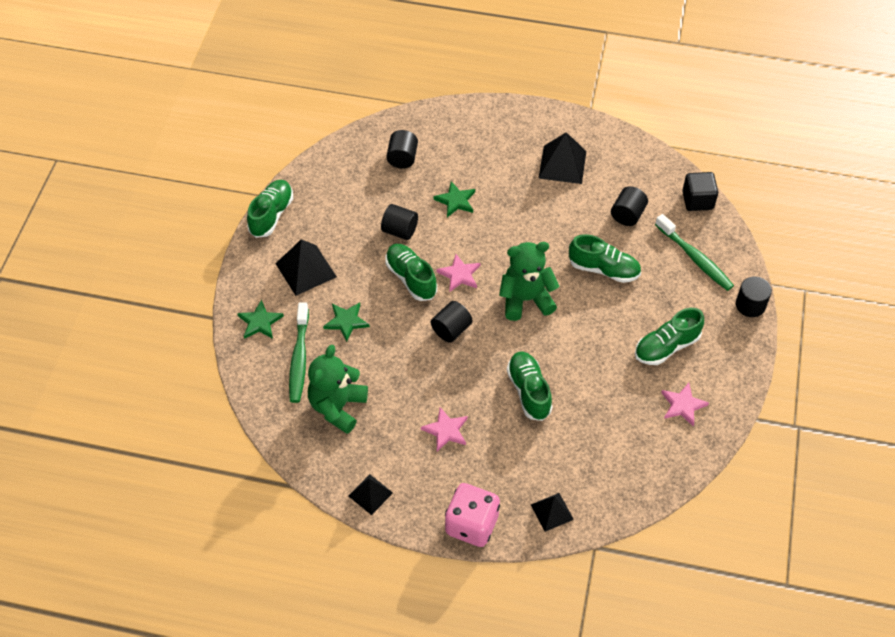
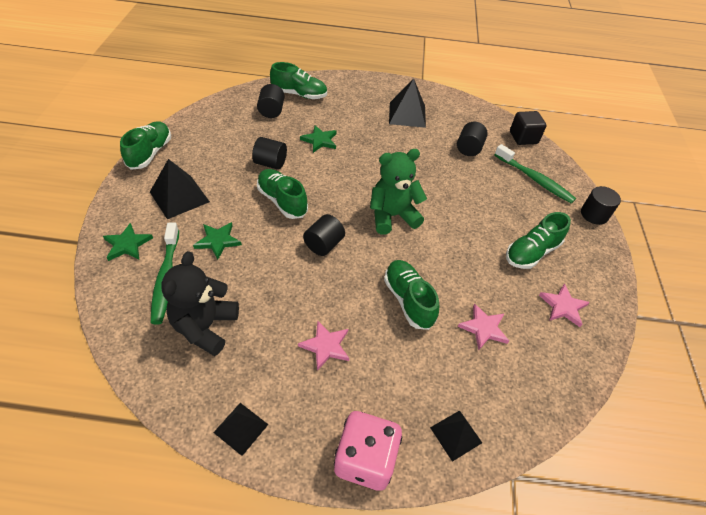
camera: 10 degrees left, 5 degrees down
(337, 407) = (205, 327): green teddy bear -> black teddy bear
(459, 274) = (328, 197): pink star -> pink star (483, 328)
(603, 269) = (458, 189): green shoe -> green shoe (299, 94)

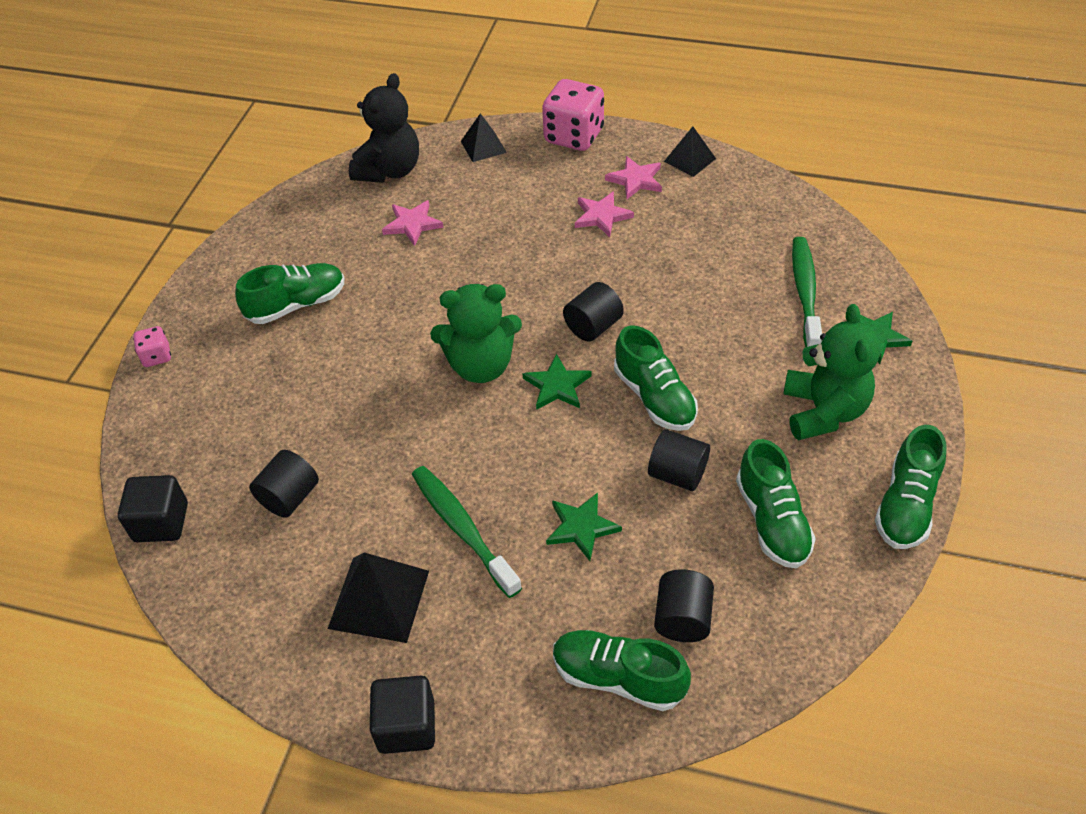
camera: 165 degrees left, 0 degrees up
(179, 196) = (823, 411): black pyramid -> green teddy bear
(205, 327) = (742, 239): black teddy bear -> black teddy bear (389, 170)
(218, 241) = (746, 337): green star -> green star (557, 386)
(380, 81) = (406, 726): none -> black cube
(408, 300) = (493, 255): green shoe -> green shoe (772, 521)
(534, 179) = (207, 423): green toothbrush -> green toothbrush (462, 528)
(563, 306) = (300, 241): pink star -> pink star (636, 180)
(594, 214) = (156, 356): black cylinder -> pink dice

